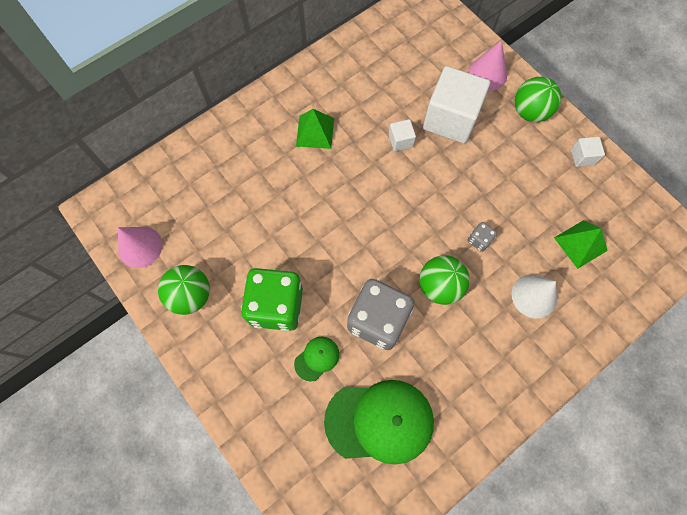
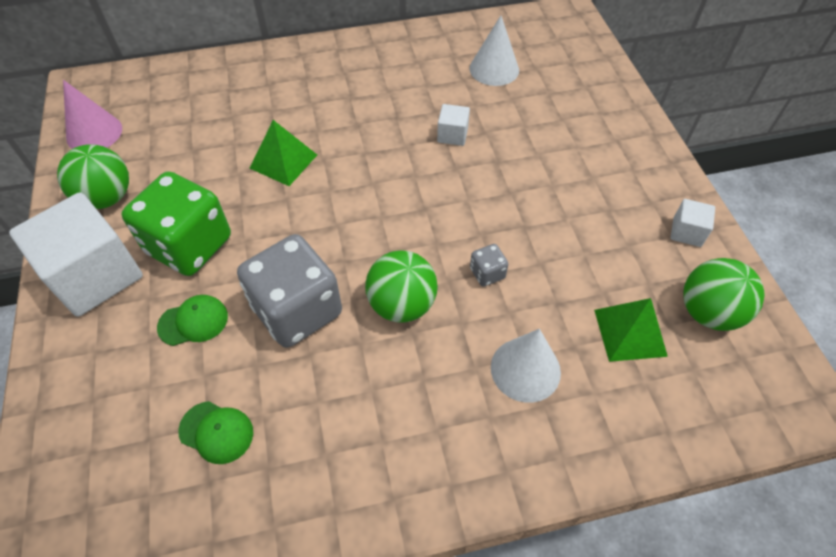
camera: 25 degrees right, 15 degrees down
(315, 132) = (358, 94): green pyramid -> green pyramid (283, 161)
(380, 421) = (216, 432): green cap -> green cap, size x0.46
(398, 70) = (494, 69): none -> white cone
(450, 119) = (528, 134): white cube -> white cube (95, 275)
(487, 74) = (603, 105): pink cone -> none
(529, 112) = (637, 160): green ball -> green ball (708, 312)

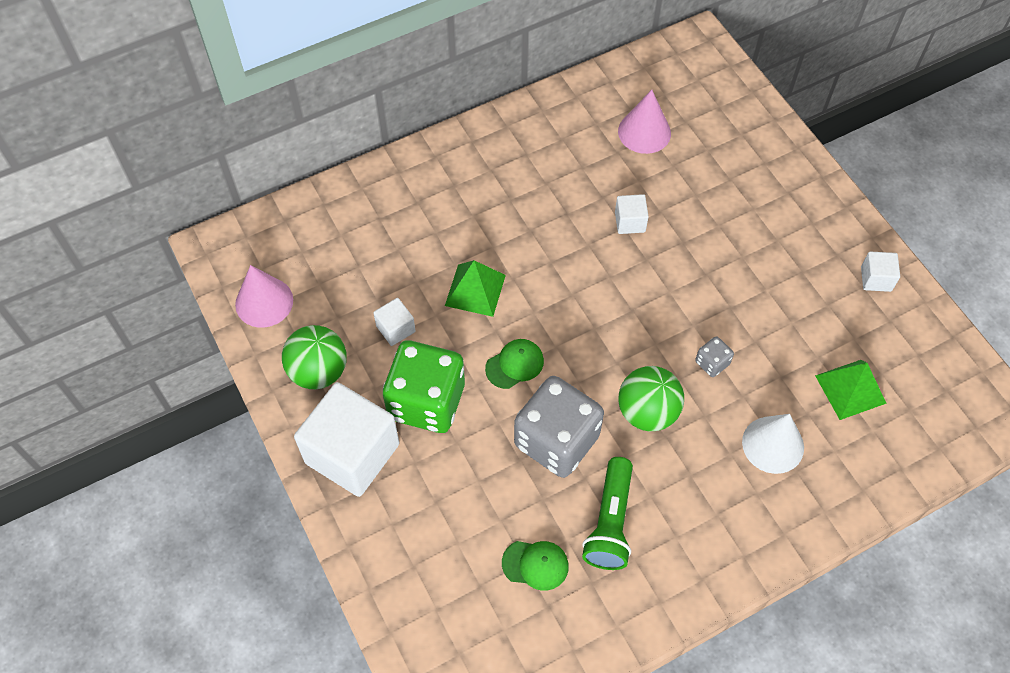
camera: 15 degrees left, 5 degrees up
(193, 321) = (467, 474): green cap -> green cap (515, 364)
(195, 177) = (395, 329): none -> white cube
(316, 408) = (610, 523): none -> green flashlight
(494, 69) = (644, 132): white cone -> pink cone
(708, 312) = (911, 354): green ball -> none

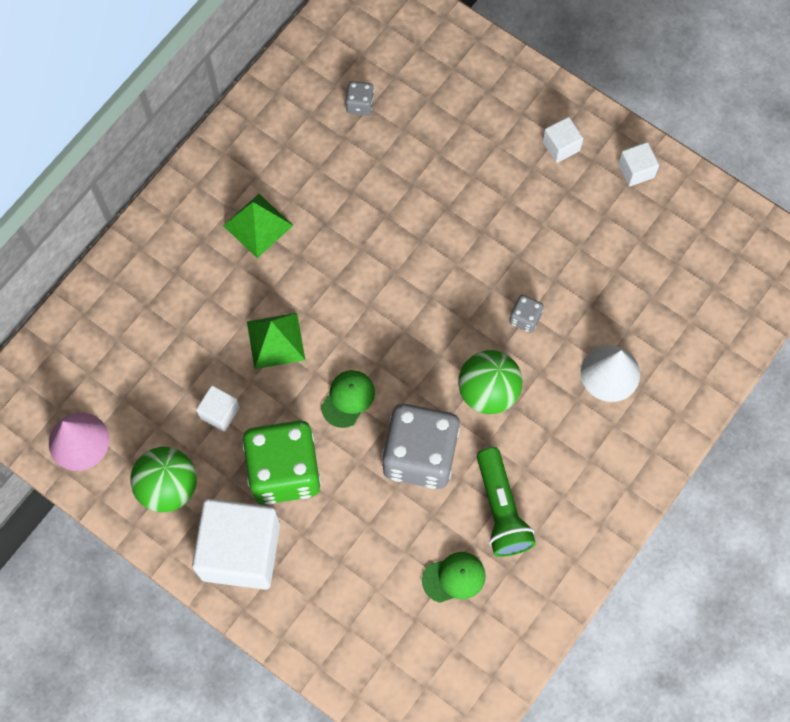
camera: 25 degrees left, 10 degrees up
(630, 222) = (388, 207): white cube -> white cube (561, 146)
(644, 132) = (360, 104): pink cone -> grey dice
(850, 389) = (655, 290): green pyramid -> green pyramid (258, 225)

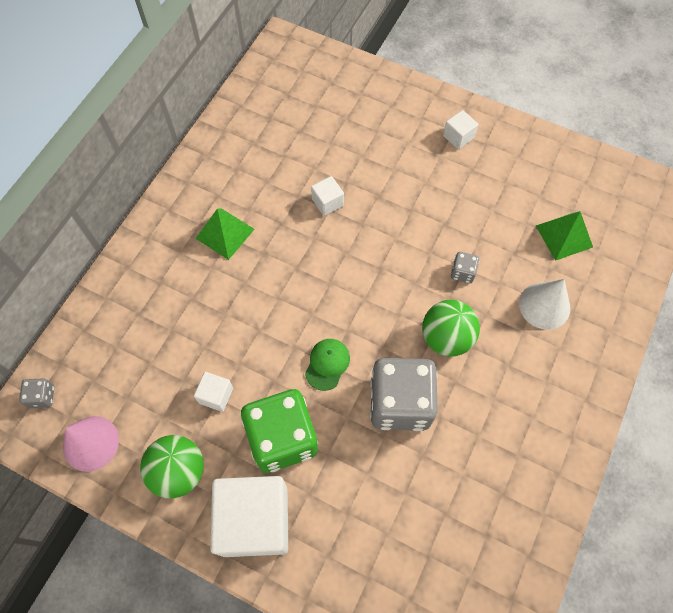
camera: 10 degrees left, 5 degrees down
(276, 340) = (255, 325): green pyramid -> green pyramid (564, 236)
(360, 104) = (292, 130): grey dice -> grey dice (42, 397)
(454, 577) = (455, 510): green cap -> none
(501, 510) = (482, 439): green flashlight -> none
(636, 170) = (521, 146): white cube -> white cube (327, 202)

